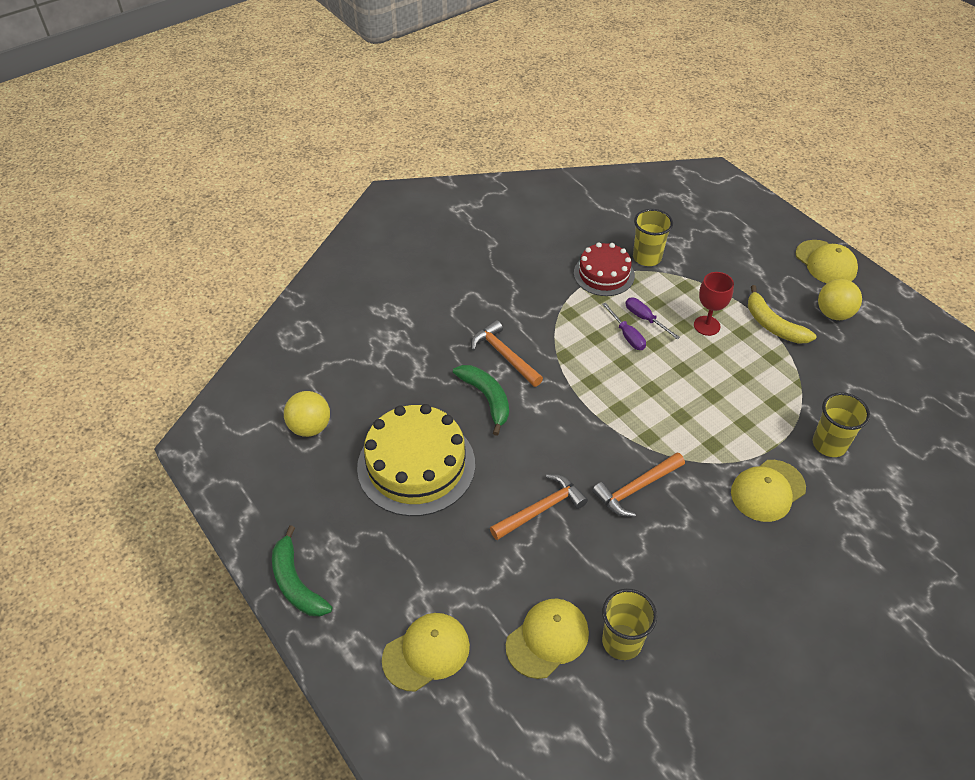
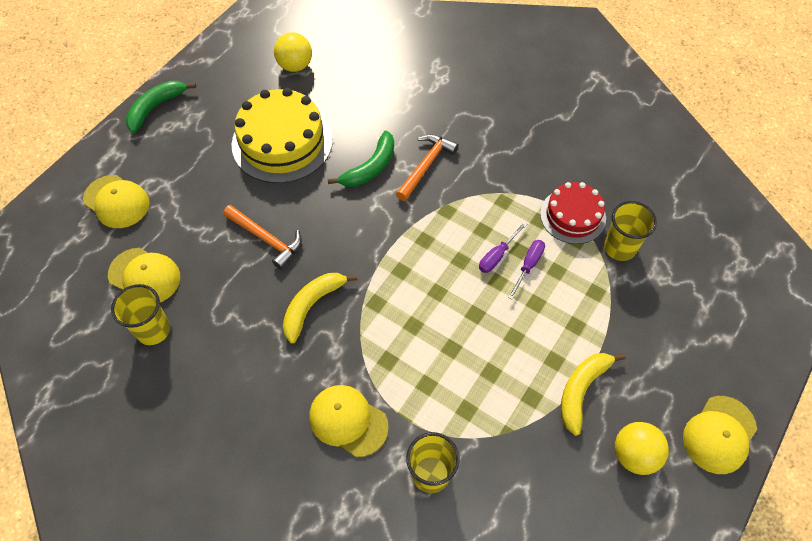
camera: 70 degrees right, 10 degrees up
(636, 489) = (312, 306): orange hammer -> yellow banana
(706, 326) = (547, 324): red goblet -> none

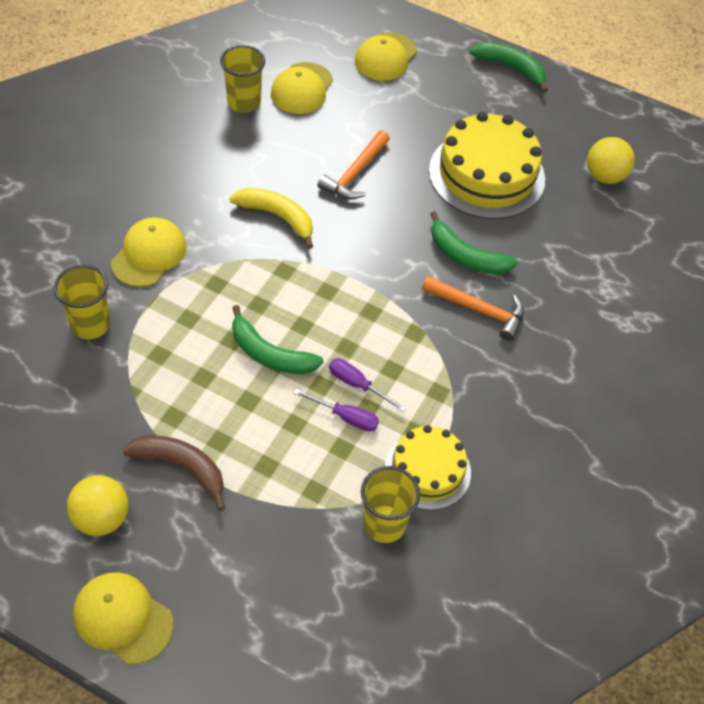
camera: 80 degrees right, 5 degrees down
(467, 318) = (270, 354): none -> green banana
(573, 216) = (427, 470): red cake -> yellow cake
(581, 390) = (181, 467): yellow banana -> brown banana

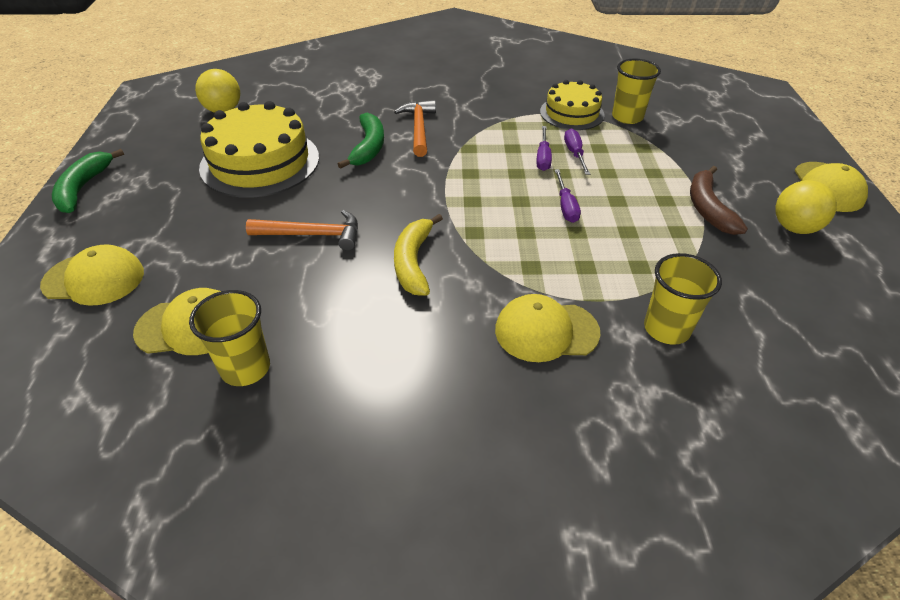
camera: 115 degrees left, 10 degrees down
(270, 354) = (566, 206): green banana -> purple screwdriver

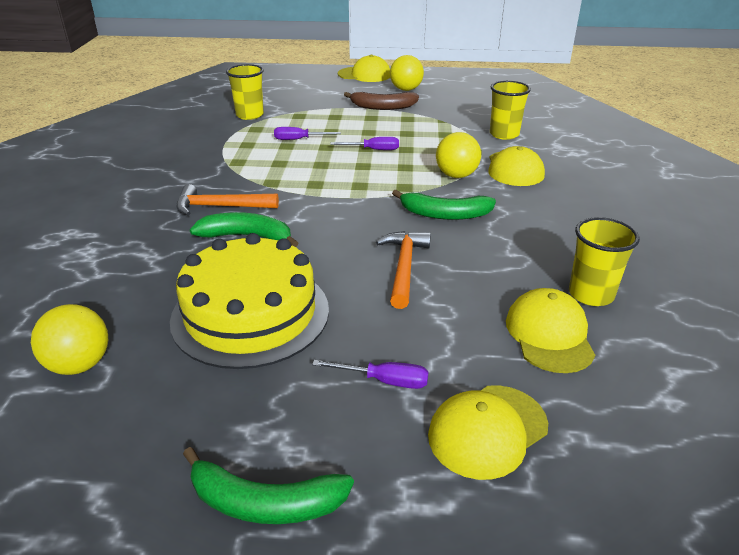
camera: 85 degrees left, 10 degrees down
(94, 279) = (487, 430): yellow cap -> yellow cap turned 135 degrees counterclockwise
(413, 262) = (445, 214): yellow banana -> green banana
(512, 274) = (456, 175): none -> yellow ball
(543, 157) = (300, 152): purple screwdriver -> purple screwdriver (384, 381)
(572, 113) = (231, 134): yellow cake -> none

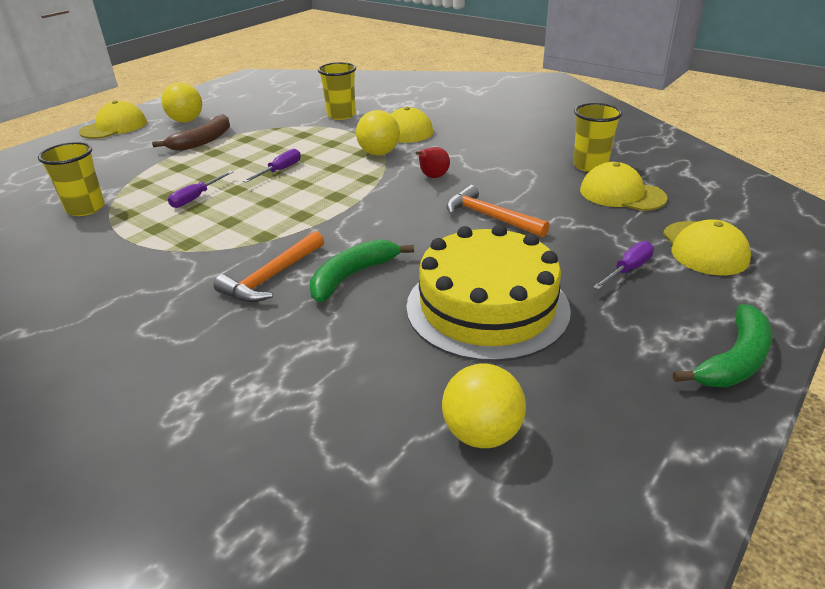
camera: 55 degrees left, 0 degrees up
(445, 214) = (433, 177): green banana -> red pear

